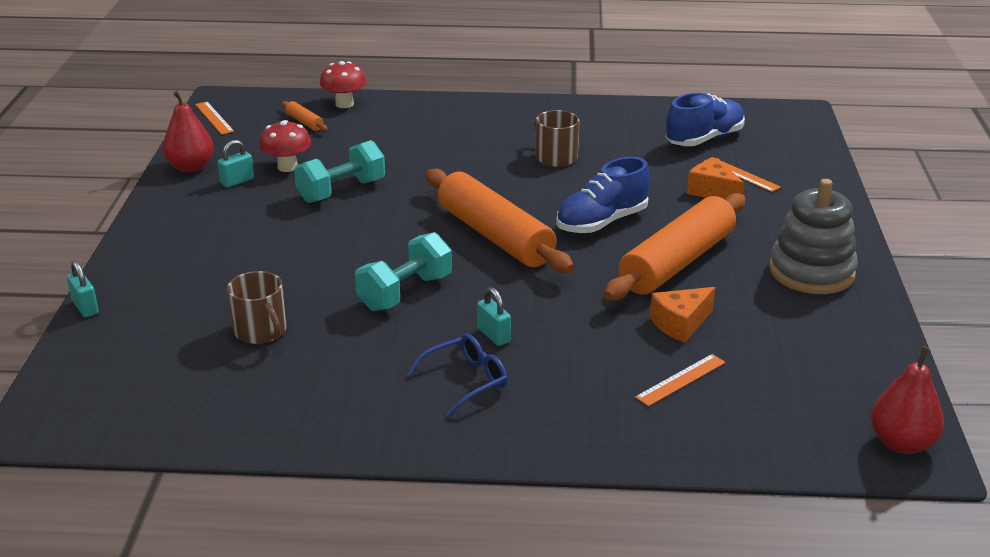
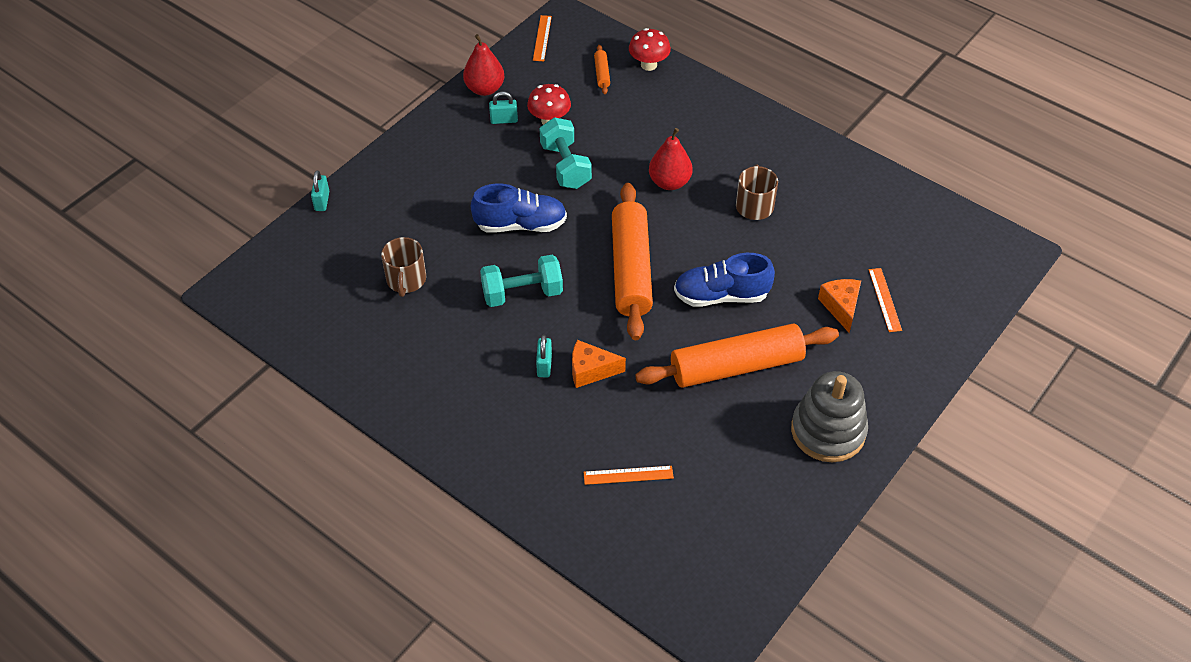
camera: 35 degrees right, 20 degrees up
(341, 191) = (565, 166): turquoise dumbbell -> turquoise dumbbell turned 75 degrees clockwise
(466, 381) = (492, 395): blue glasses -> none
(680, 324) = (678, 426): orange cheese -> orange cheese (591, 370)
(704, 139) = (897, 244): blue shoe -> blue shoe (521, 225)
(901, 443) = (718, 616): red pear -> red pear (669, 182)

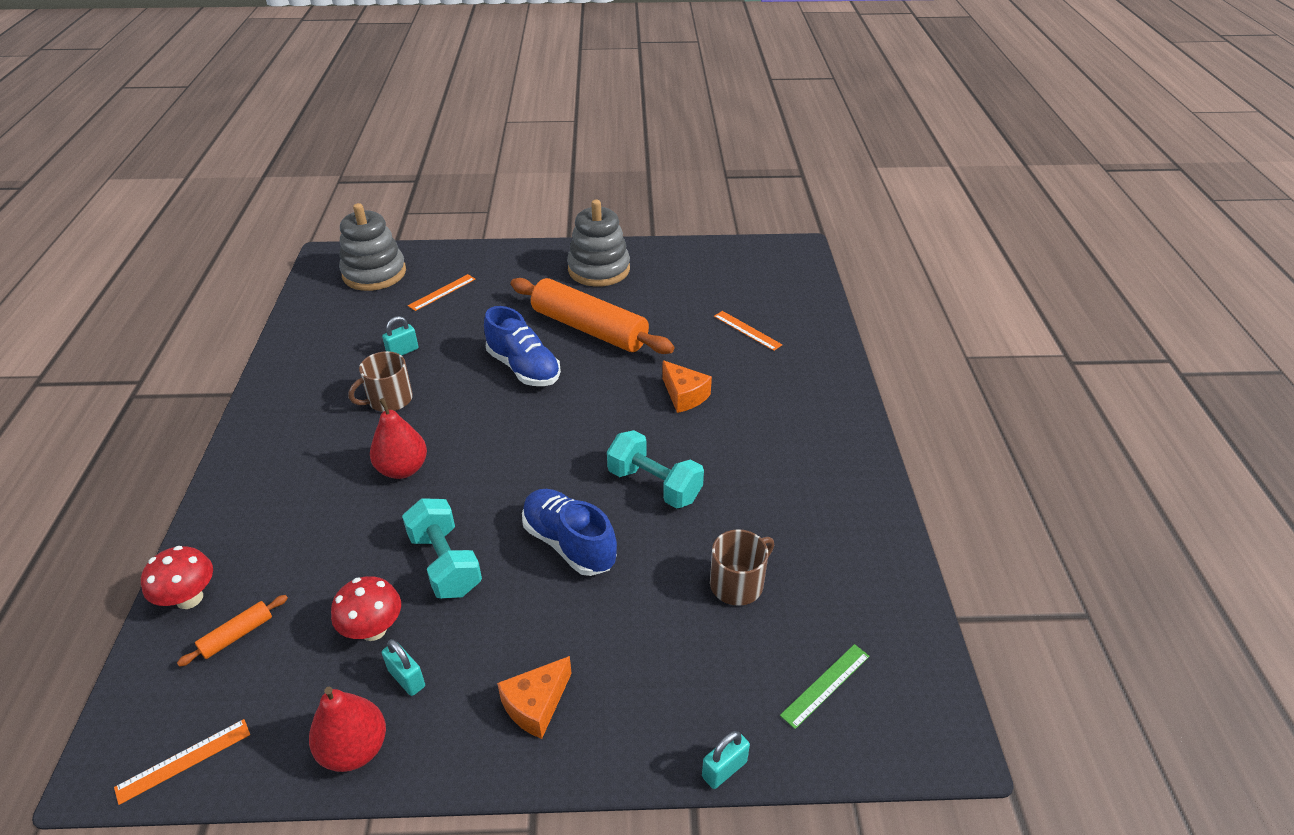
camera: 130 degrees left, 10 degrees down
(309, 269) = (825, 685): none -> green ruler
(544, 365) = (712, 424): turquoise padlock -> turquoise padlock (403, 351)
(565, 166) = (445, 563): turquoise dumbbell -> turquoise dumbbell turned 60 degrees counterclockwise
(631, 269) = (548, 433): orange rolling pin -> none
(841, 307) = (472, 307): orange cheese -> orange cheese (536, 705)
(958, 270) = (374, 273): none -> grey stacking toy

